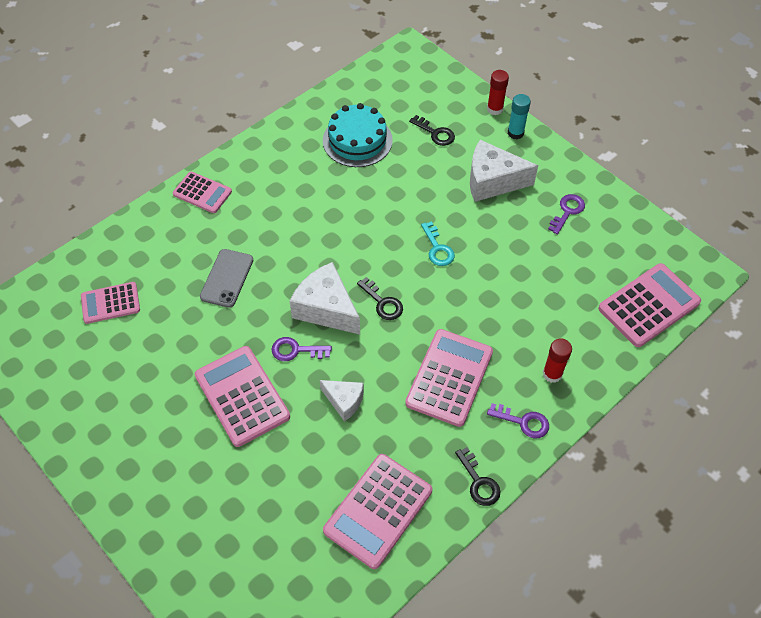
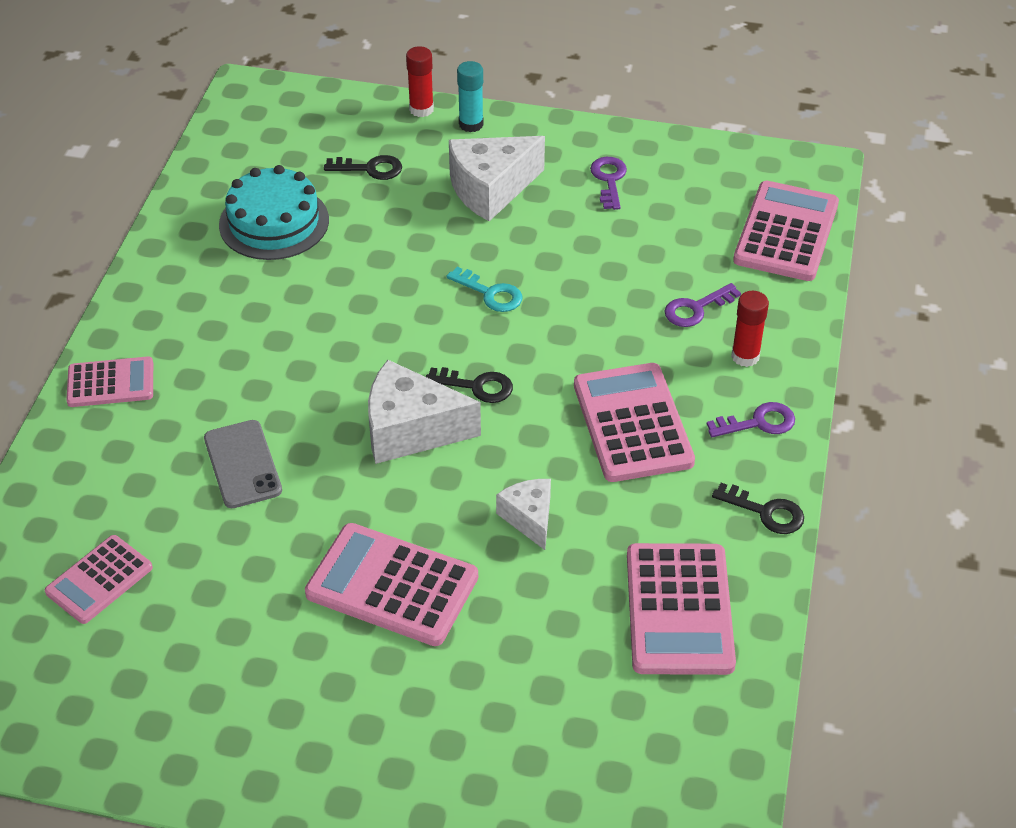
camera: 35 degrees left, 10 degrees down
(296, 350) = (415, 496): purple key -> purple key (696, 309)
(344, 401) = (529, 518): white cheese -> white cheese turned 105 degrees counterclockwise

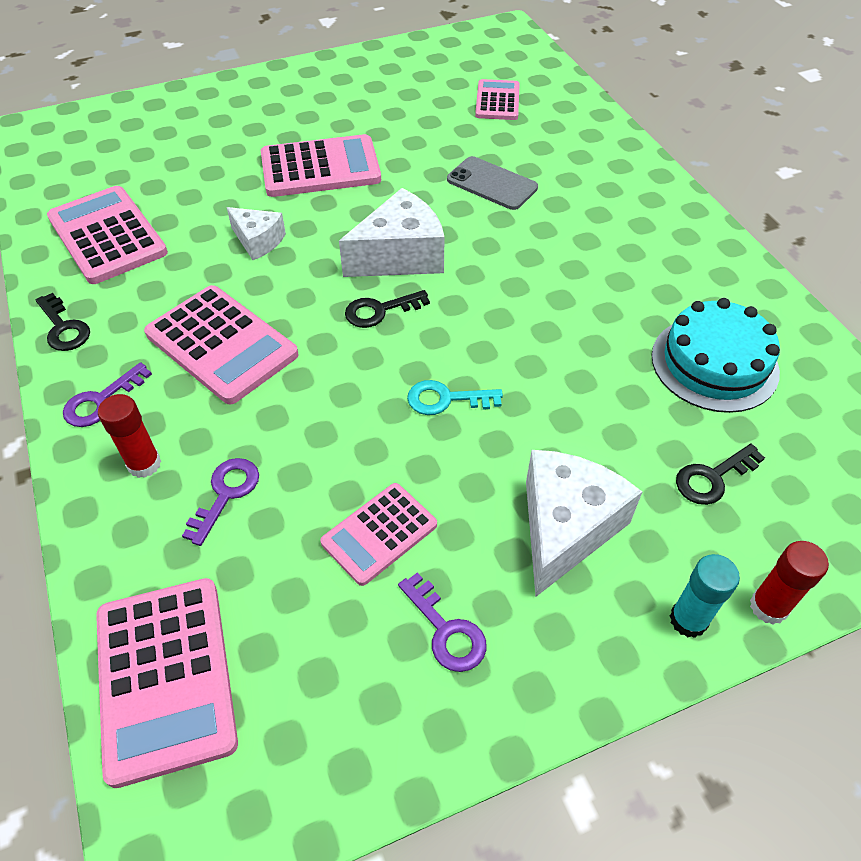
camera: 145 degrees right, 5 degrees up
(110, 383) = (644, 187): pink calculator -> pink calculator (379, 534)
(766, 512) = (64, 328): black key -> black key turned 120 degrees counterclockwise

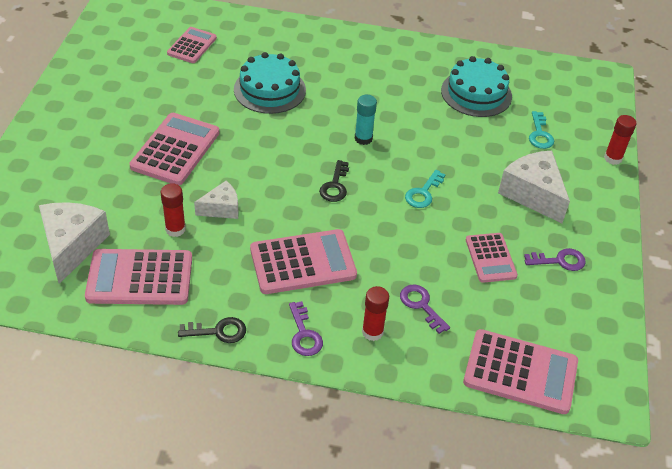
camera: 60 degrees left, 5 degrees down
(198, 225) = (175, 229): none -> red glue stick
(400, 256) = (296, 156): white cheese -> white cheese (72, 246)
(492, 184) = (269, 90): grey phone -> turquoise cake
(497, 101) = (192, 46): pink calculator -> pink calculator turned 75 degrees clockwise
(688, 620) = (603, 184): turquoise glue stick -> turquoise glue stick (363, 139)
(712, 478) = (540, 134): black key -> turquoise key

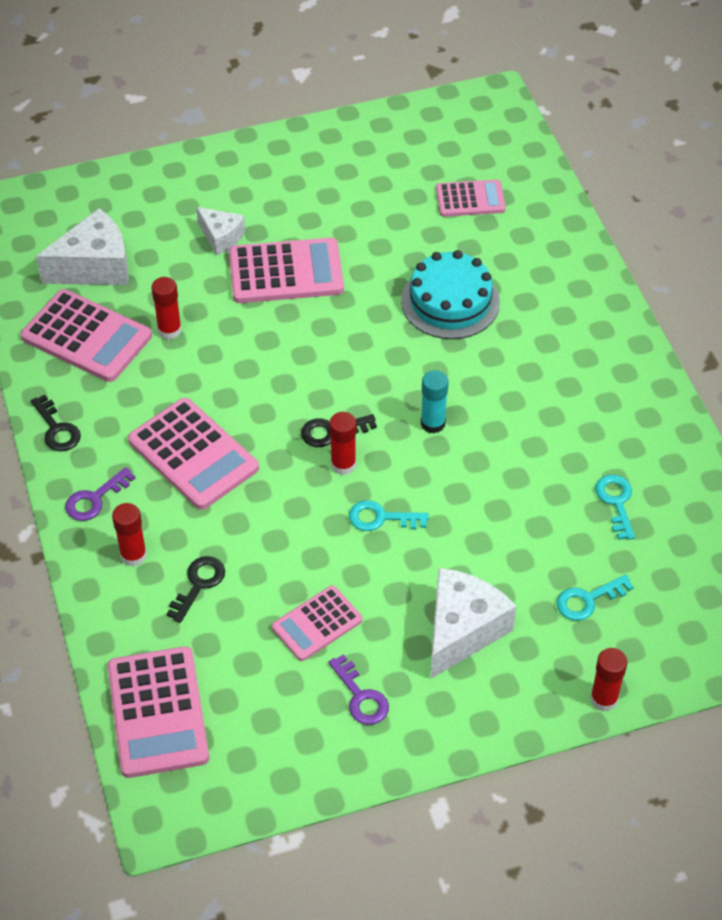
camera: 65 degrees right, 5 degrees up
(140, 278) = (86, 337): pink calculator -> pink calculator turned 150 degrees clockwise
(221, 208) = (225, 352): white cheese -> white cheese (221, 237)
(367, 192) = (343, 465): none -> red glue stick
(421, 305) = (199, 584): purple key -> black key
(476, 93) = (616, 502): turquoise cake -> turquoise key

